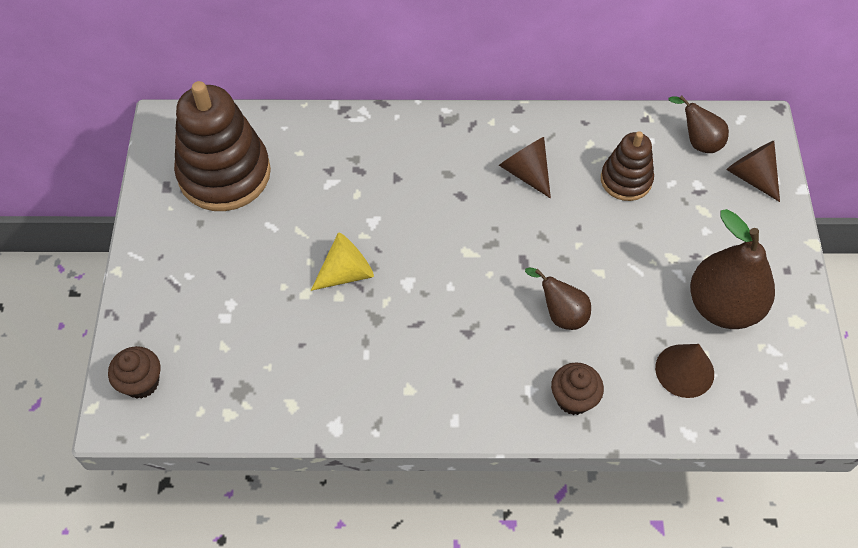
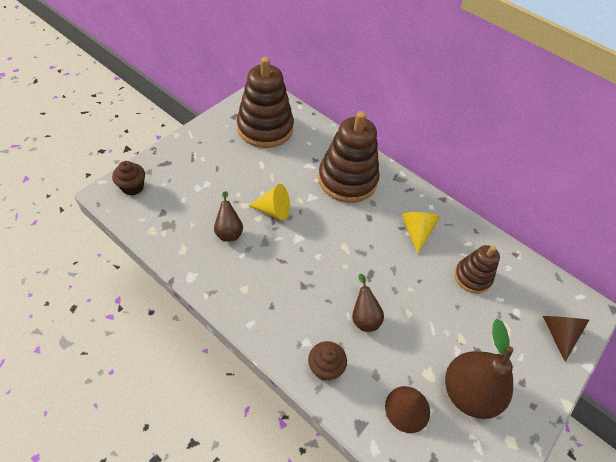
camera: 35 degrees right, 5 degrees down
(392, 167) = (347, 180): none -> brown stacking toy
(526, 172) = (416, 232): brown cone -> yellow cone
(698, 142) = (539, 289): brown pear -> brown pear (229, 231)

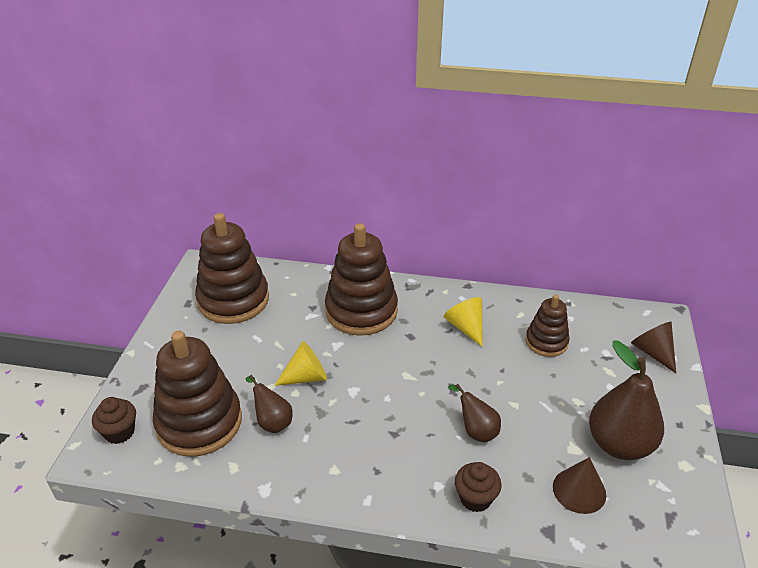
camera: 25 degrees left, 15 degrees down
(183, 206) = (199, 422): none -> brown stacking toy

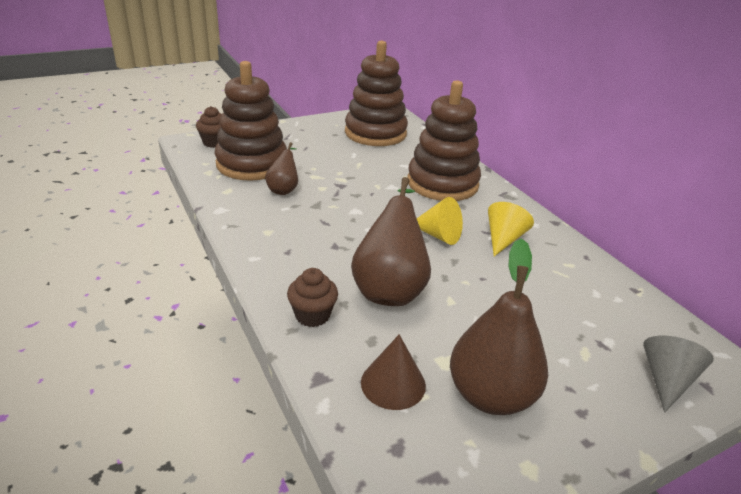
camera: 50 degrees right, 5 degrees down
(306, 377) = (343, 186): yellow cone -> yellow cone (438, 235)
(476, 430) = (390, 288): brown pear -> brown pear, size x1.87
(546, 342) = (559, 293): brown stacking toy -> none
(653, 352) = (666, 380): brown cone -> grey cone

